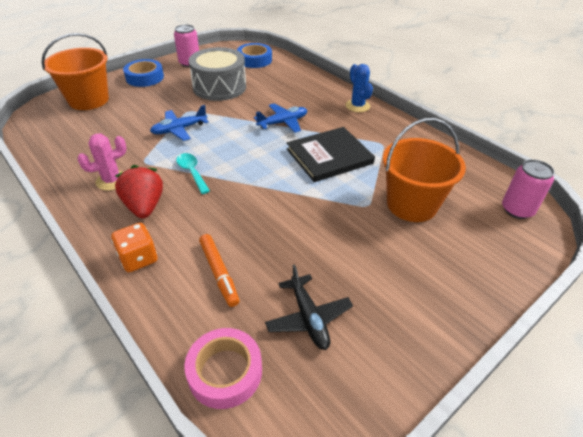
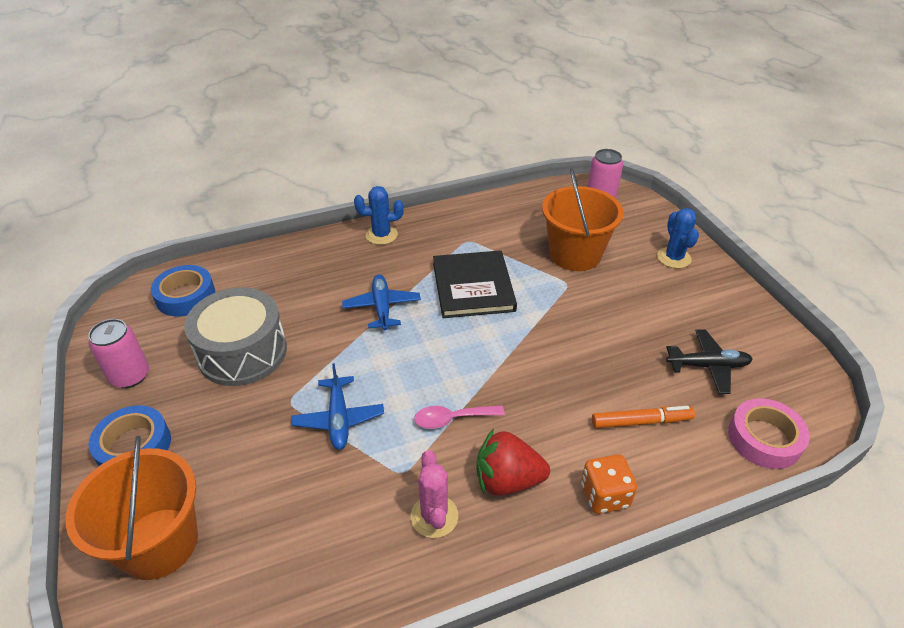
camera: 70 degrees left, 0 degrees up
(192, 172) = (452, 419): turquoise spoon -> pink spoon
(463, 277) = (674, 258): none -> blue cactus

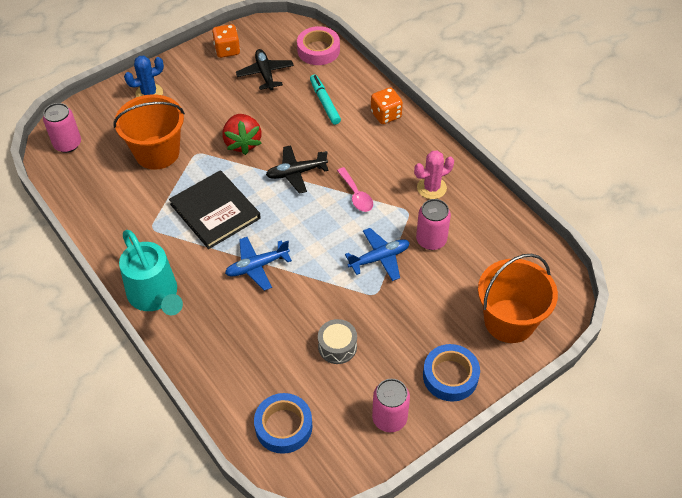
camera: 105 degrees left, 10 degrees up
(242, 352) = (337, 347): grey drum -> grey drum, size x0.51
(340, 486) = (431, 240): none -> pink can
(381, 235) = (156, 296): blue cactus -> turquoise watering can
(473, 287) = (215, 211): black book -> black book turned 75 degrees clockwise
(507, 480) = (393, 159): red strawberry -> red strawberry (242, 143)
(511, 365) = (296, 173): none -> black plane
(641, 422) = (324, 103): orange marker -> turquoise marker
(758, 334) = (227, 50): none -> orange dice

